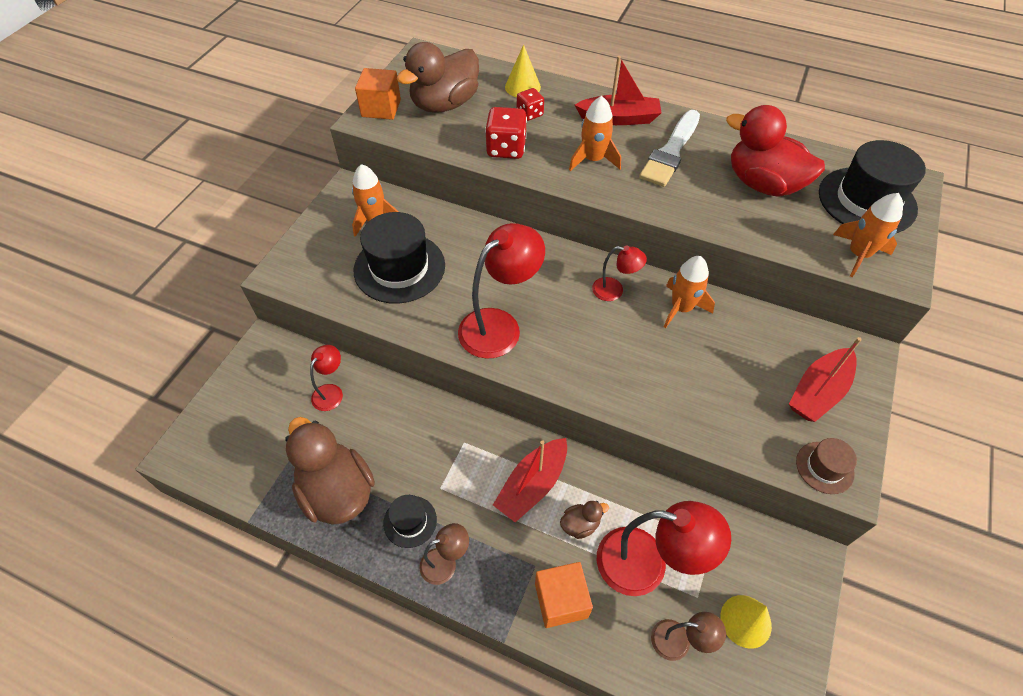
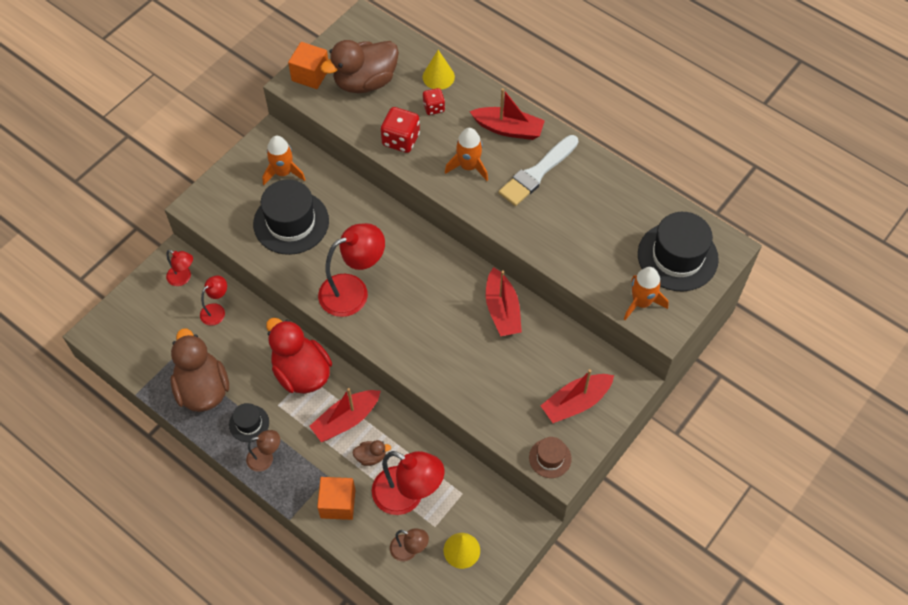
camera: 15 degrees right, 5 degrees up
(614, 290) = (455, 282): red lamp -> red lamp (183, 278)
(681, 308) = (502, 310): orange rocket -> red boat
(763, 184) = (599, 221): red duck -> red duck (301, 372)

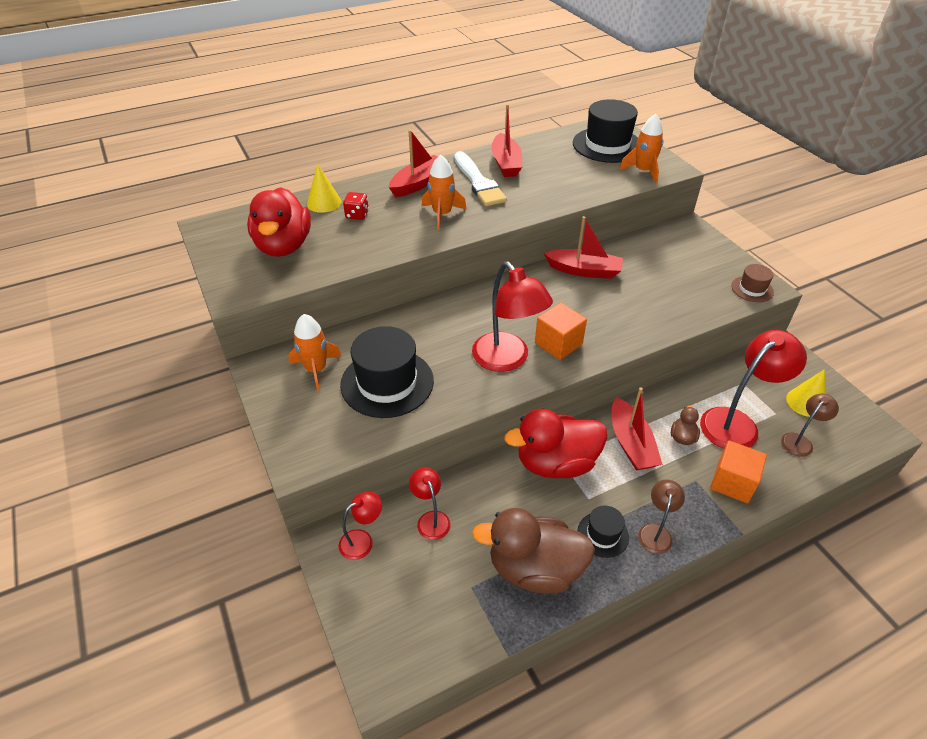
camera: 65 degrees left, 15 degrees down
(310, 75) = (235, 279): orange cube -> orange cube (558, 343)
(353, 291) = (507, 360): red lamp -> red lamp turned 150 degrees clockwise
(365, 81) = (284, 246): brown duck -> red duck
(401, 140) = (376, 244): red dice -> none
(576, 402) = (699, 259): red boat -> red boat (506, 163)

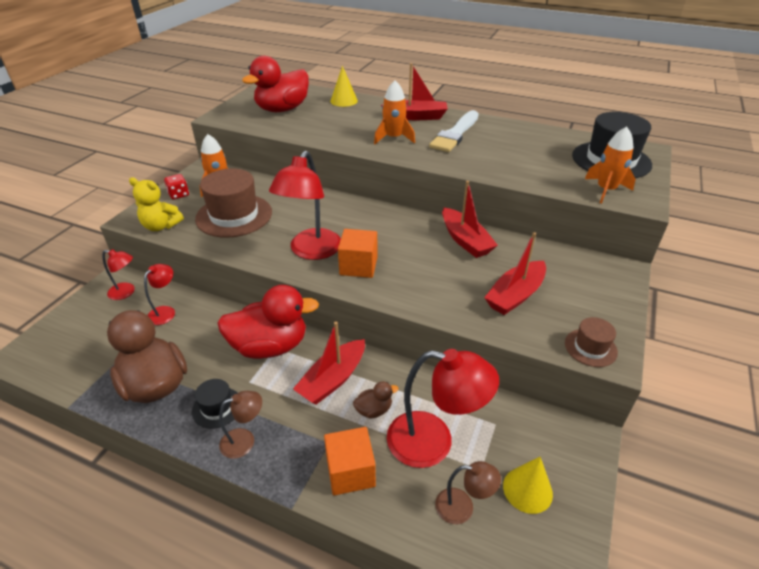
camera: 50 degrees right, 5 degrees down
(341, 445) = (161, 226): none -> yellow teddy bear
(357, 215) = (347, 114): red dice -> red dice (179, 194)
(387, 382) = (234, 215): black hat -> brown hat
(506, 163) = (499, 133): red boat -> red boat (515, 295)
(556, 463) = (270, 346): red duck -> red duck turned 135 degrees clockwise

